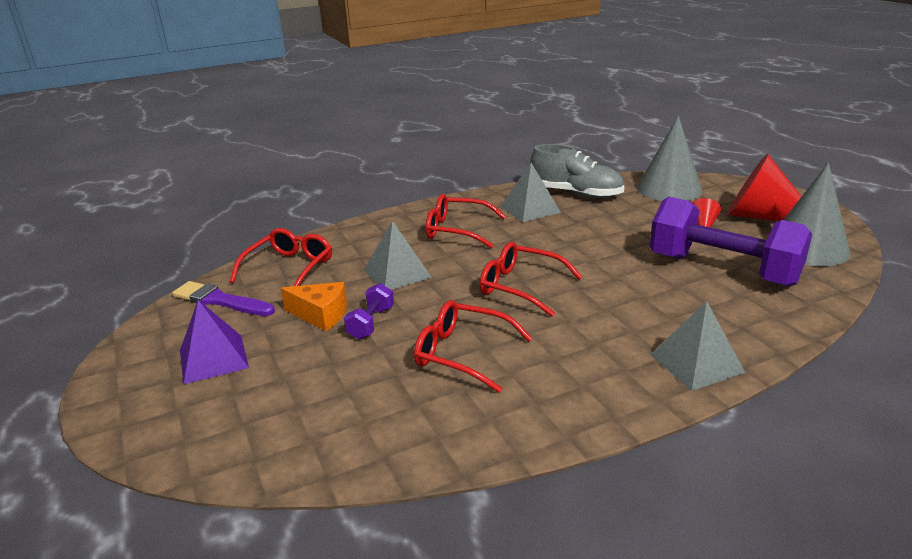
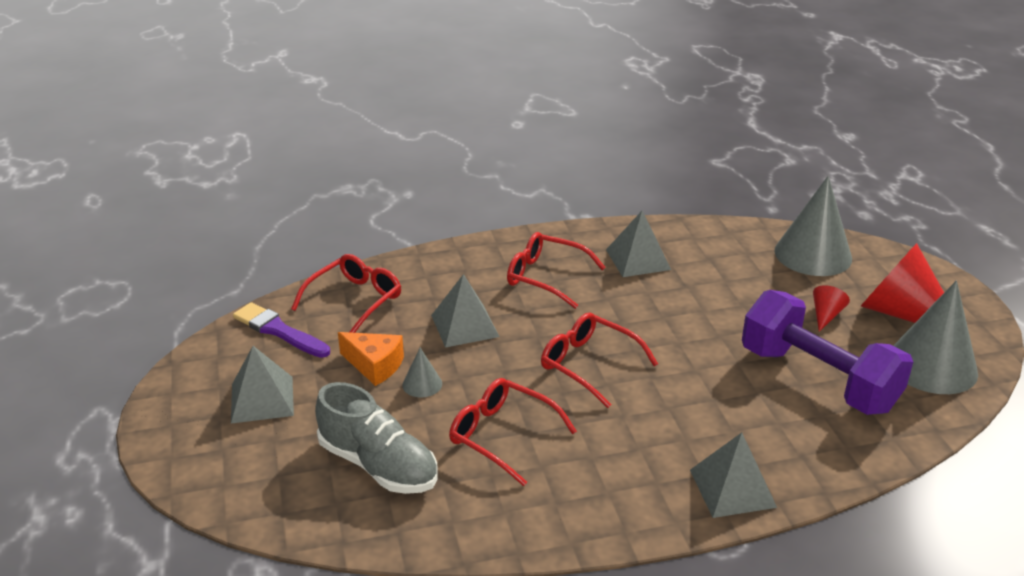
camera: 10 degrees right, 5 degrees up
(213, 358) = (262, 399): purple pyramid -> grey pyramid
(371, 323) = (422, 384): purple dumbbell -> grey cone
(576, 193) = (699, 244): grey shoe -> grey shoe (378, 465)

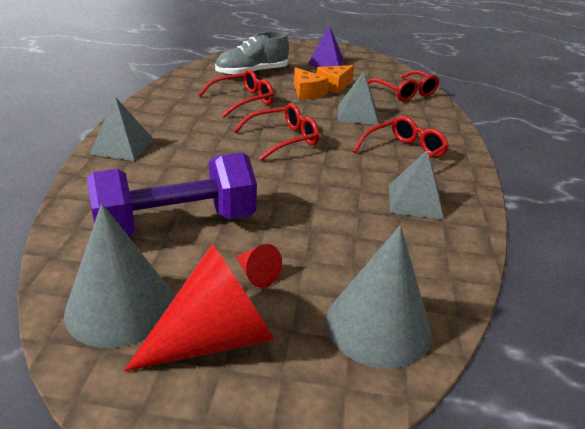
camera: 110 degrees right, 0 degrees up
(262, 399) = (325, 62): grey pyramid -> purple pyramid
(279, 331) = (384, 72): purple brush -> none
(422, 384) = (307, 93): grey cone -> orange cheese

